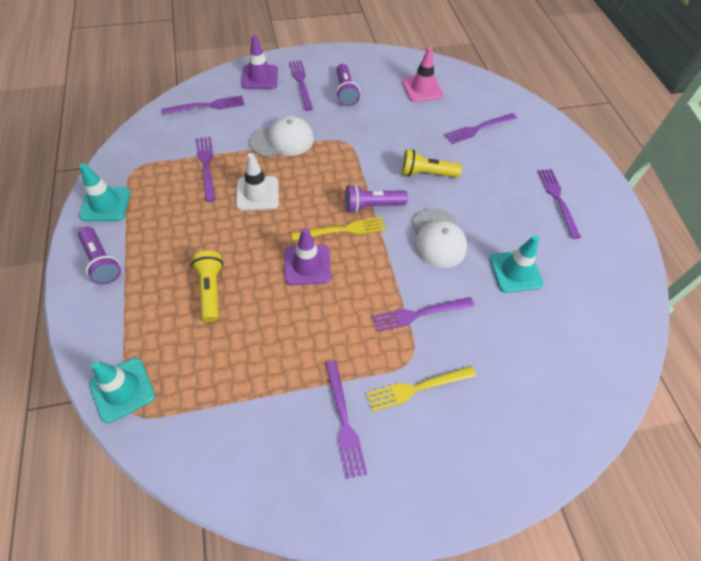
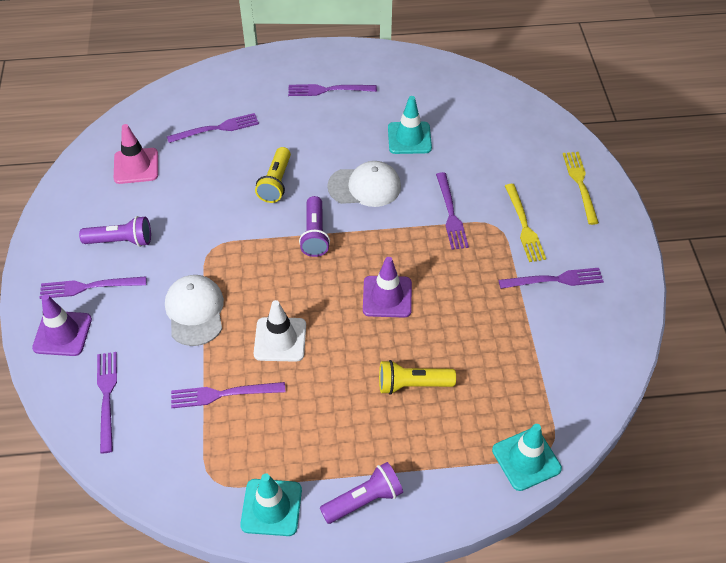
camera: 80 degrees left, 5 degrees down
(343, 230) = (344, 263): yellow fork -> yellow fork (580, 184)
(478, 129) = (217, 129): purple fork -> purple fork turned 90 degrees counterclockwise

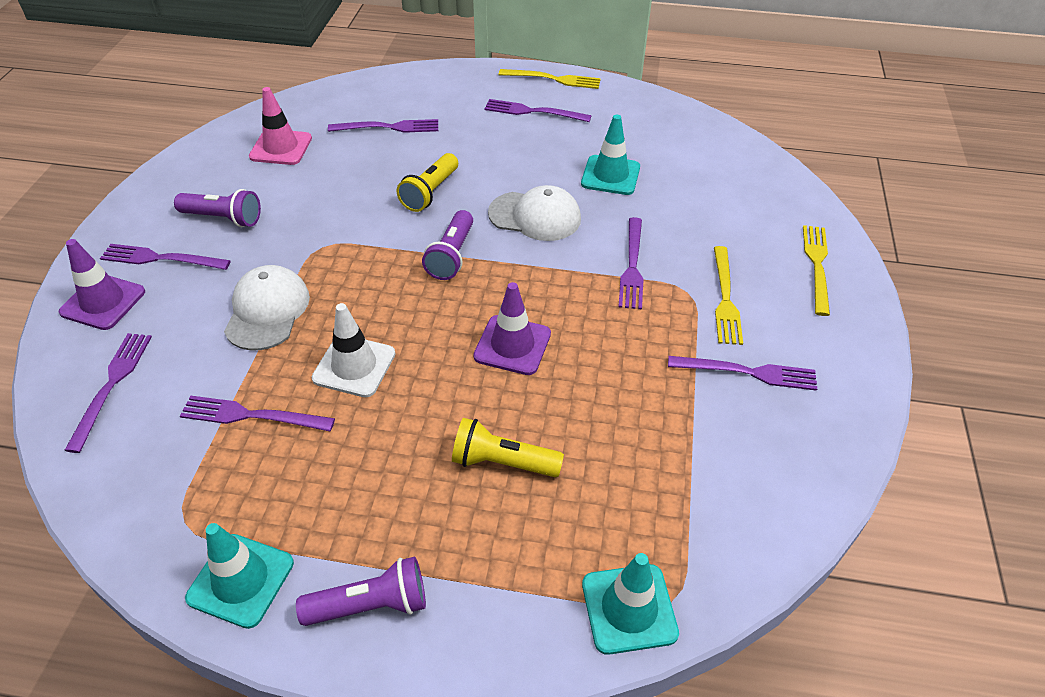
camera: 15 degrees right, 5 degrees down
(333, 54) = (553, 79): none -> yellow fork

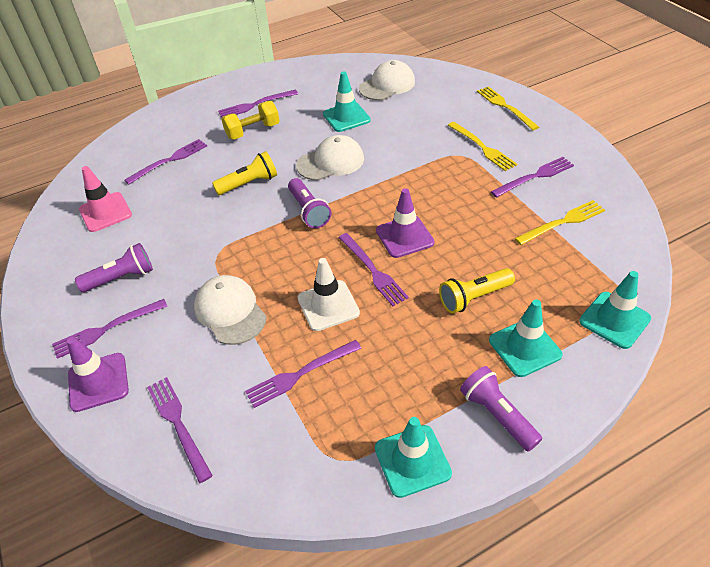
camera: 35 degrees left, 0 degrees up
(370, 605) = (497, 415): purple flashlight -> purple flashlight turned 75 degrees counterclockwise
(430, 192) = (249, 183): yellow flashlight -> yellow flashlight turned 105 degrees counterclockwise
(487, 558) = (524, 347): none -> turquoise traffic cone
(498, 139) = (253, 131): none -> yellow dumbbell
(553, 79) = (245, 80): yellow fork -> yellow fork (563, 222)
(632, 266) = (417, 158): purple fork -> purple fork (373, 271)
(701, 162) = (387, 85): none -> white cap

